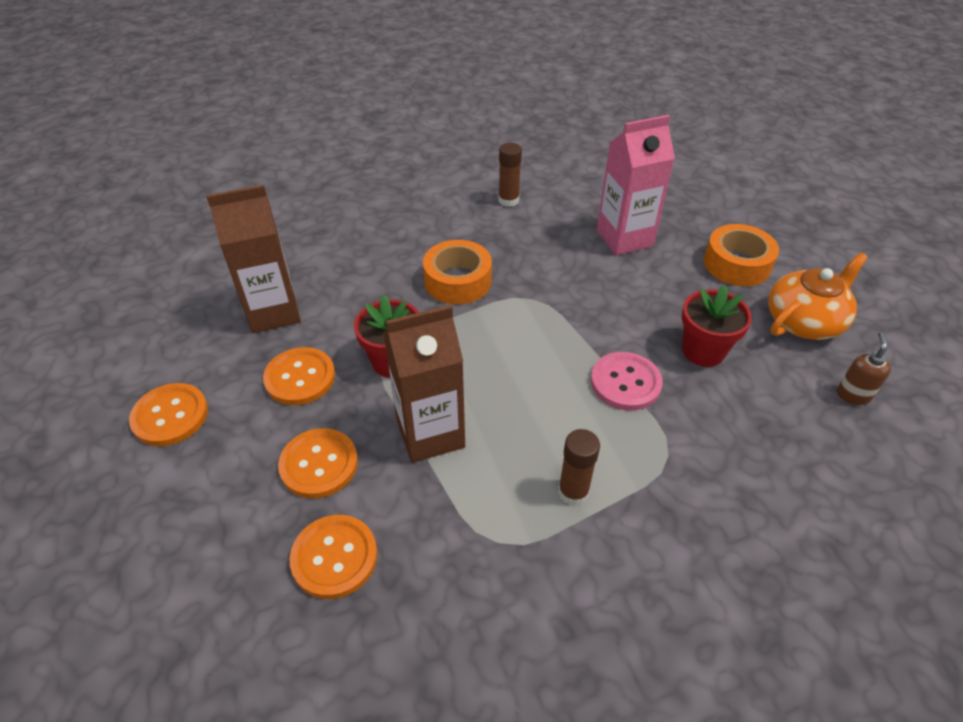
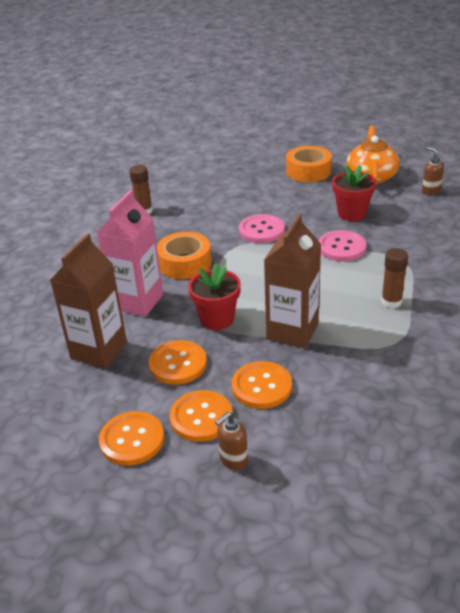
camera: 45 degrees left, 10 degrees down
(193, 511) = (233, 460): none -> brown soap dispenser
(334, 557) = (339, 410): orange button -> orange button (201, 417)
(577, 299) = (261, 230): none -> pink button
(624, 238) = (238, 191): pink carton -> pink carton (137, 301)

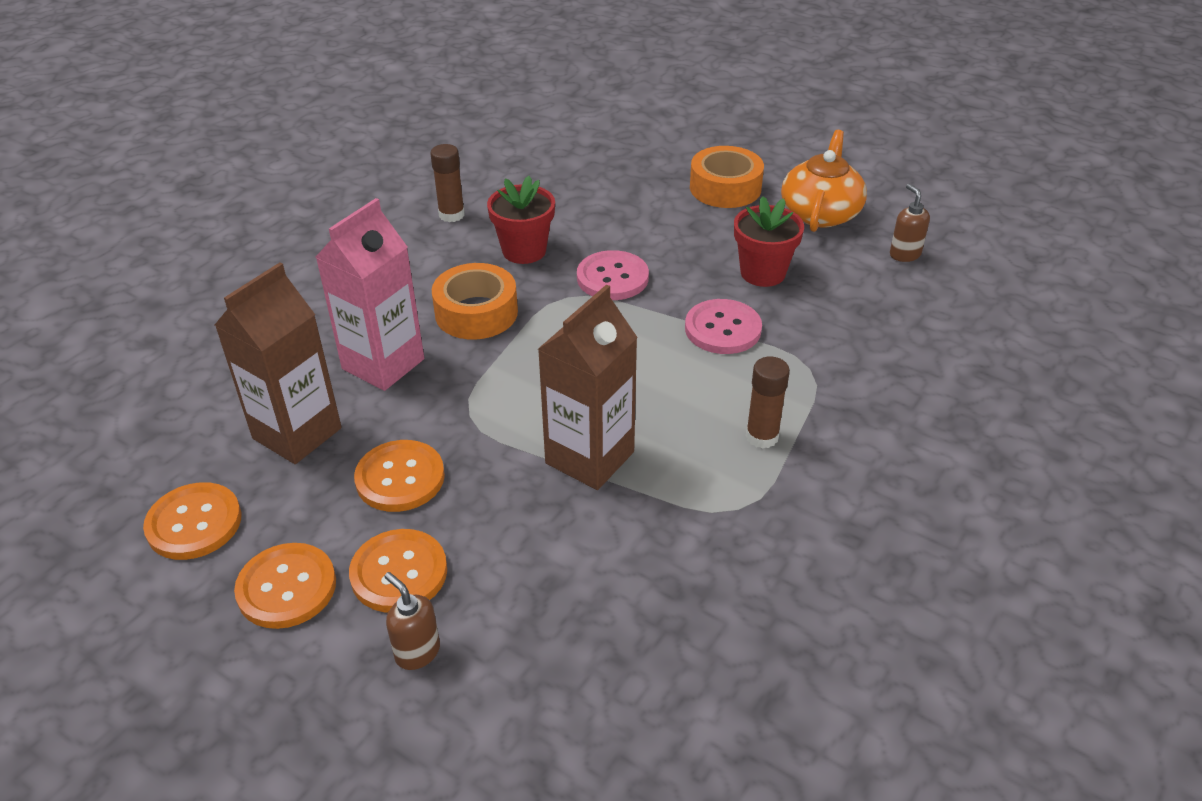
camera: 10 degrees right, 5 degrees up
(217, 319) = (486, 415): red flower pot -> red flower pot (524, 251)
(233, 460) = (417, 652): brown soap dispenser -> brown soap dispenser turned 75 degrees clockwise
(261, 386) = (507, 540): orange button -> orange button (194, 523)

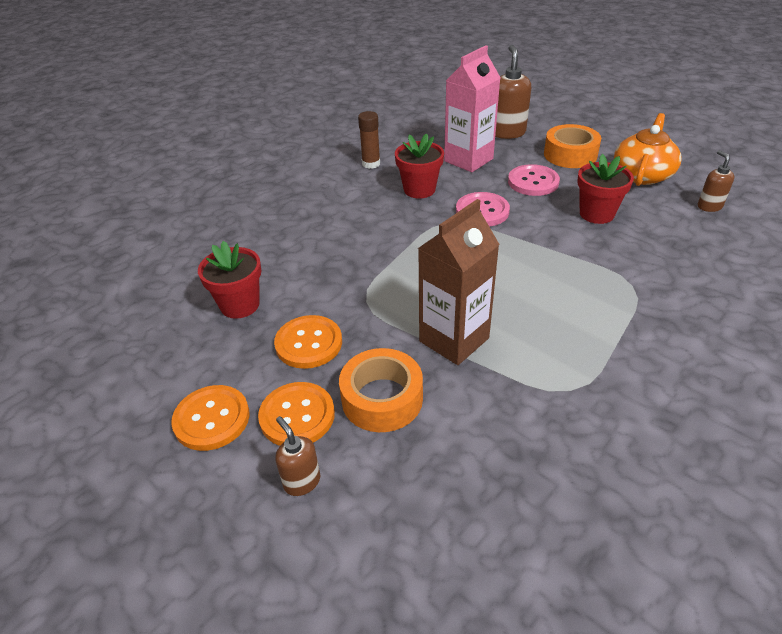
camera: 10 degrees right, 0 degrees up
(194, 523) = (155, 364): orange button -> none
(297, 433) = (240, 305): brown carton -> red flower pot
(383, 364) = (309, 260): pink carton -> pink carton (468, 160)
(476, 313) = (380, 229): orange tape -> orange tape (382, 399)
(638, 158) = (507, 133): none -> brown soap dispenser
(722, 329) = (564, 252): pink button -> pink button (533, 182)
(762, 436) = (592, 334): brown glue stick -> none

